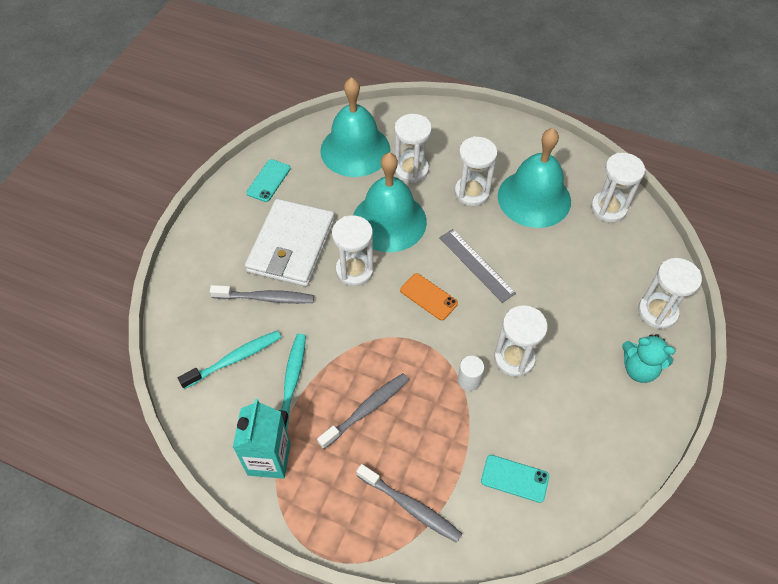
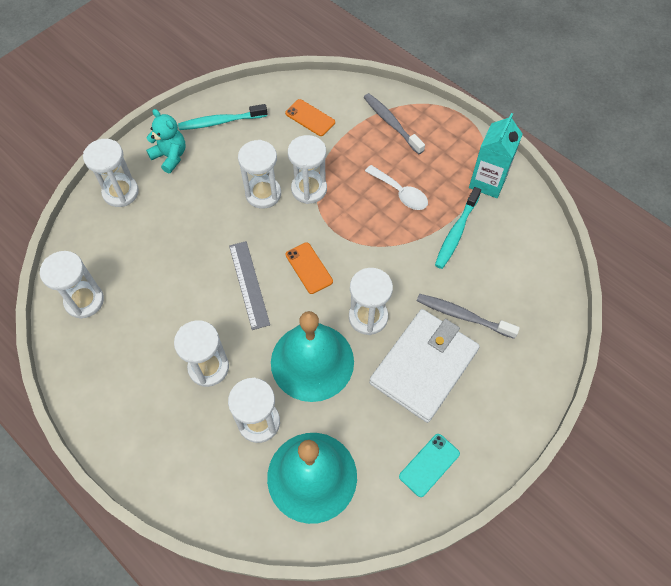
camera: 160 degrees left, 5 degrees up
(235, 359) = (503, 267): turquoise toothbrush -> turquoise toothbrush (220, 122)
(367, 409) = (400, 193): grey toothbrush -> white spoon
(469, 380) = (309, 189): white cylinder -> white hourglass
(514, 478) = (310, 118): turquoise phone -> orange phone
(534, 198) = (149, 338): turquoise bell -> none

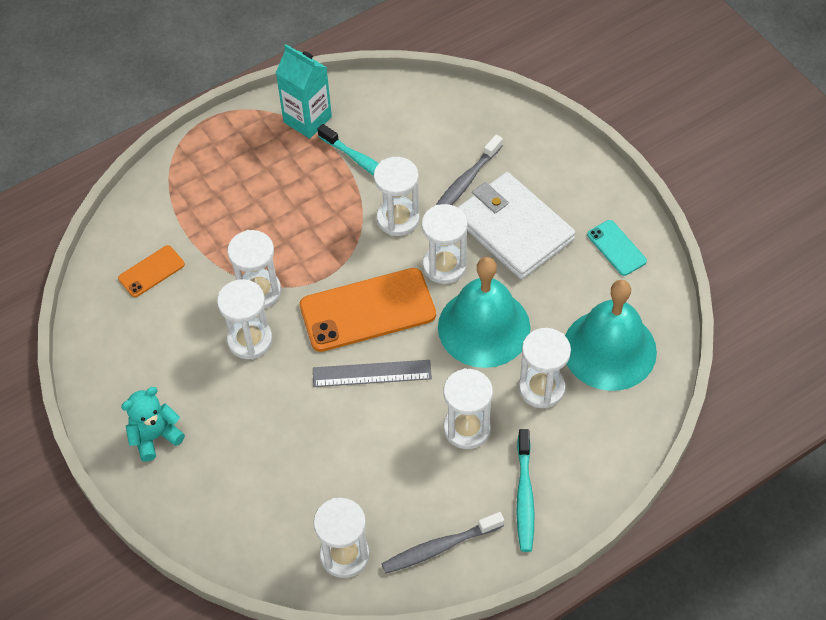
camera: 75 degrees left, 5 degrees down
(121, 192) = (193, 501): white hourglass -> white hourglass (398, 219)
(220, 122) = (119, 371): turquoise toothbrush -> turquoise toothbrush (524, 496)
(309, 268) = (367, 310): orange phone -> orange phone, size x2.00
(391, 123) = (192, 190): grey toothbrush -> grey toothbrush (439, 547)
(400, 193) = (295, 203): white spoon -> none

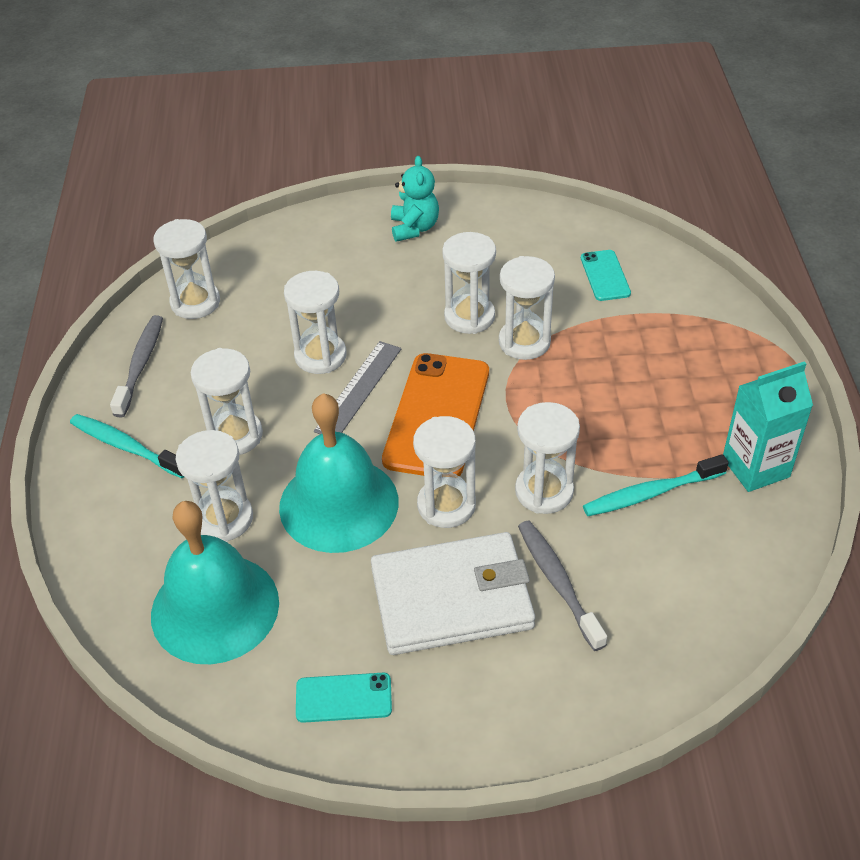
camera: 120 degrees right, 10 degrees down
(151, 271) = (605, 275): orange phone -> turquoise phone
(352, 419) = (320, 356): none -> white hourglass

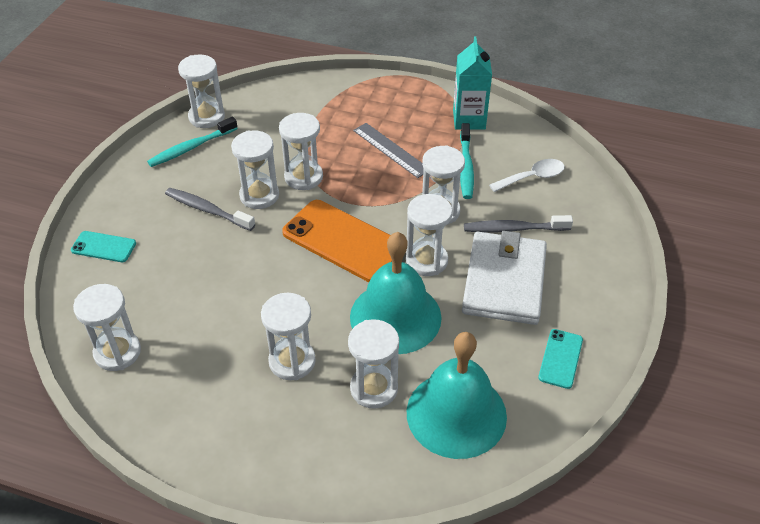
camera: 70 degrees left, 0 degrees up
(126, 446) = (259, 439): turquoise toothbrush -> turquoise toothbrush (191, 148)
(140, 365) = (167, 408): grey toothbrush -> grey toothbrush (207, 210)
(320, 356) = (241, 287): white hourglass -> white hourglass (206, 117)
(358, 389) = (291, 275): grey ruler -> grey ruler (391, 150)
(414, 228) = (141, 195): turquoise teddy bear -> none
(605, 275) = (269, 120): turquoise phone -> turquoise phone (103, 247)
(680, 577) = (532, 177): none -> white spoon

